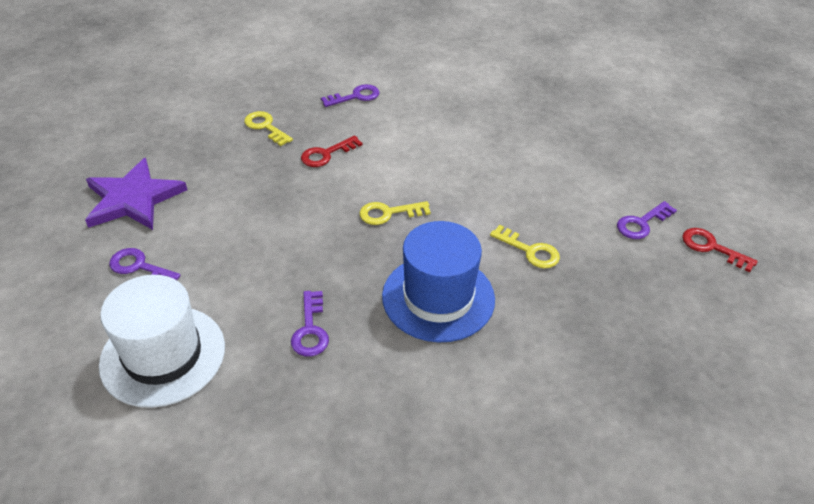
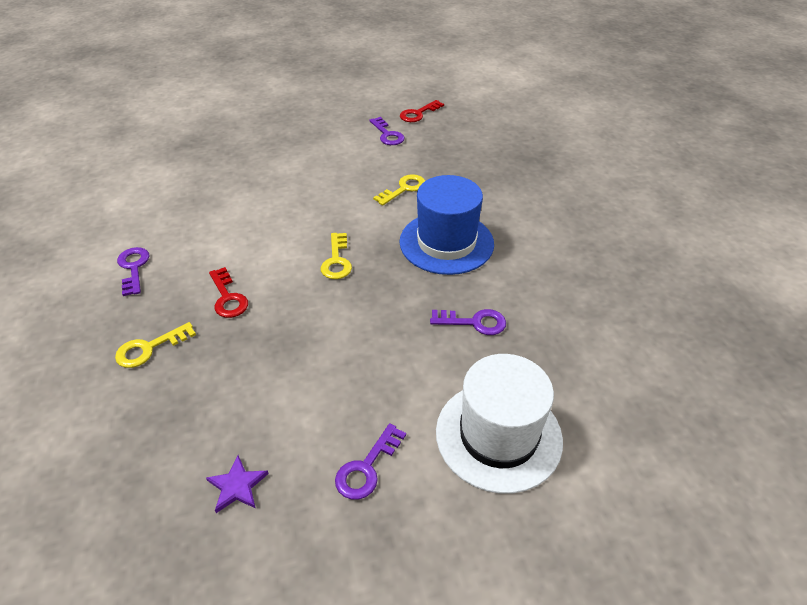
camera: 80 degrees left, 0 degrees up
(133, 199) = (237, 486): purple star -> purple star, size x0.45

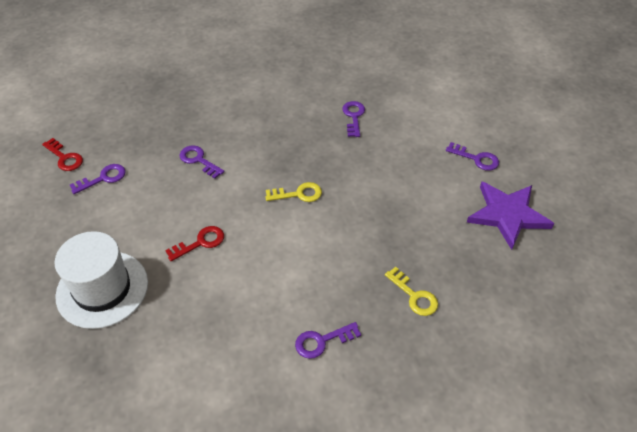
camera: 95 degrees left, 5 degrees up
(228, 297) = (350, 257): red key -> red key (200, 243)
(237, 486) = (507, 215): purple star -> purple star, size x2.20
(404, 189) = (199, 160): yellow key -> purple key
(446, 242) = (271, 132): blue hat -> none
(498, 435) = (438, 107): white hat -> white hat (102, 289)

